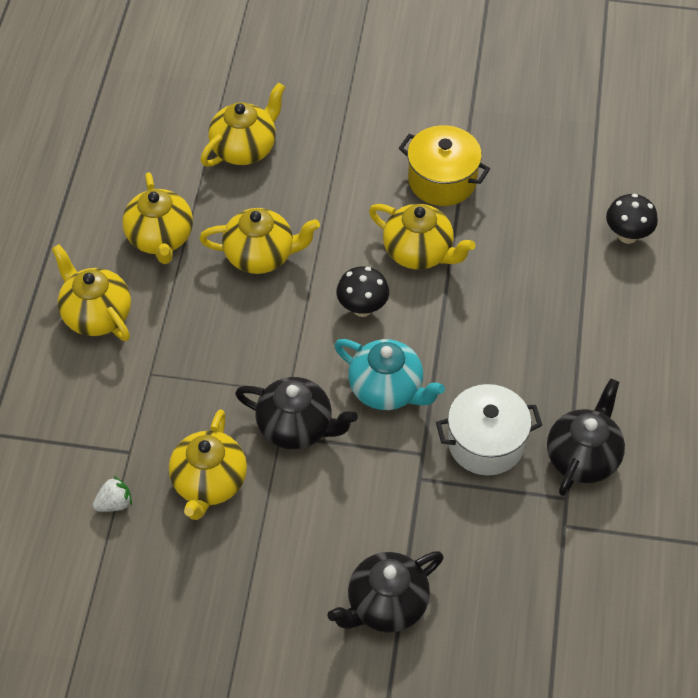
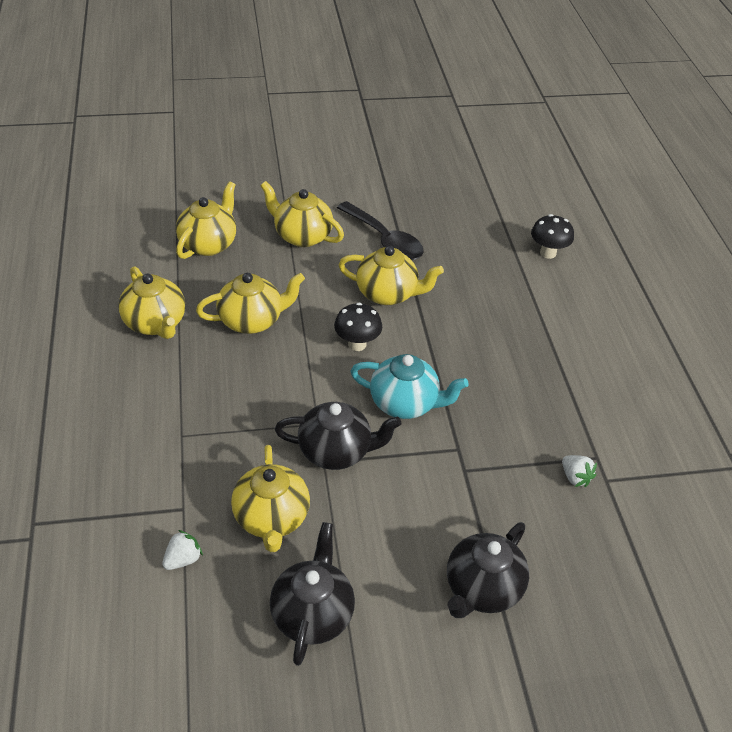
camera: 20 degrees left, 10 degrees down
(96, 315) = (113, 396): yellow teapot -> yellow teapot (302, 236)
(442, 180) = (384, 240): yellow pot -> black spoon
(486, 443) = (509, 428): white pot -> none
(532, 514) = (575, 477): none -> white strawberry
(583, 457) = (594, 422): black teapot -> black teapot (312, 614)

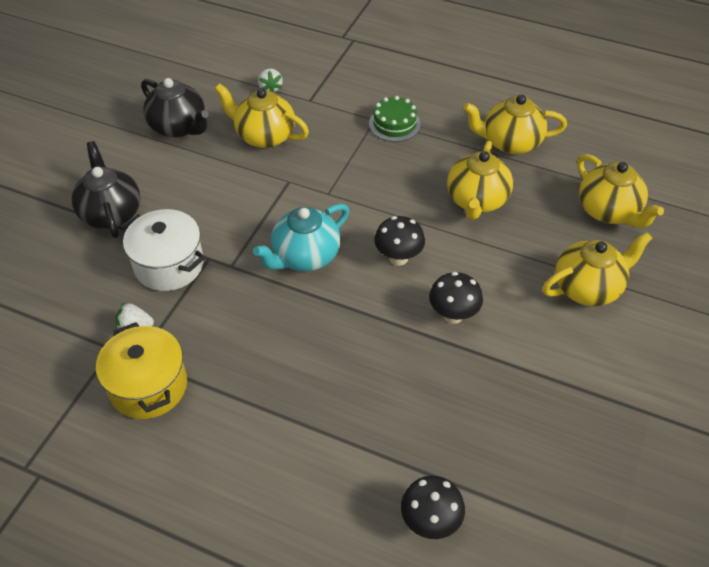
camera: 125 degrees right, 5 degrees up
(179, 416) = (394, 124): none -> green cake
(336, 451) = (292, 192): black teapot -> none
(384, 240) = (545, 358): black spoon -> none
(387, 294) = (453, 315): yellow teapot -> black mushroom
(497, 495) = (169, 265): none -> white pot
(609, 435) = (148, 386): none -> yellow pot

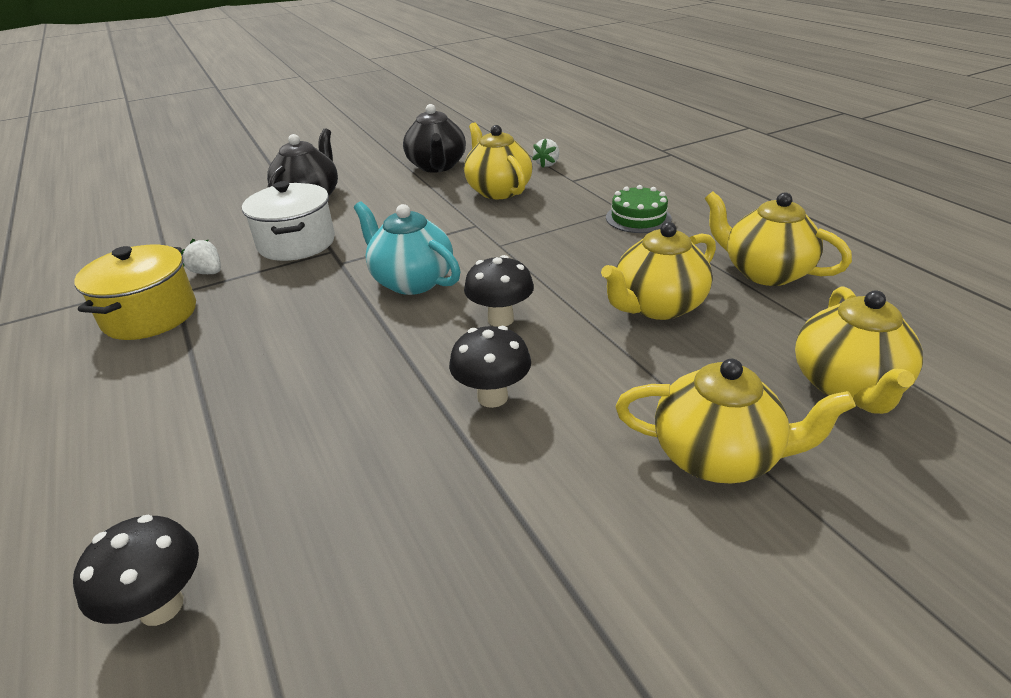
camera: 40 degrees right, 15 degrees down
(305, 256) = (412, 281): turquoise teapot -> turquoise teapot turned 45 degrees clockwise

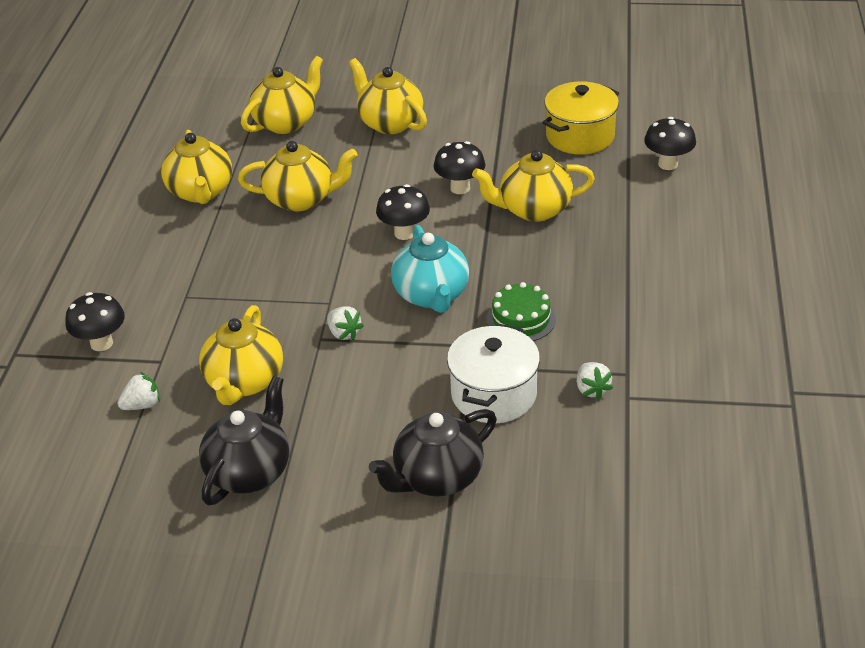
camera: 145 degrees left, 5 degrees up
(150, 315) = (653, 354): yellow pot -> yellow pot (580, 136)
(366, 409) = (533, 209): none -> yellow teapot
(460, 233) = (344, 333): none -> white strawberry
(628, 173) = (101, 343): none -> black mushroom
(638, 218) = (190, 279): green cake -> green cake (521, 319)

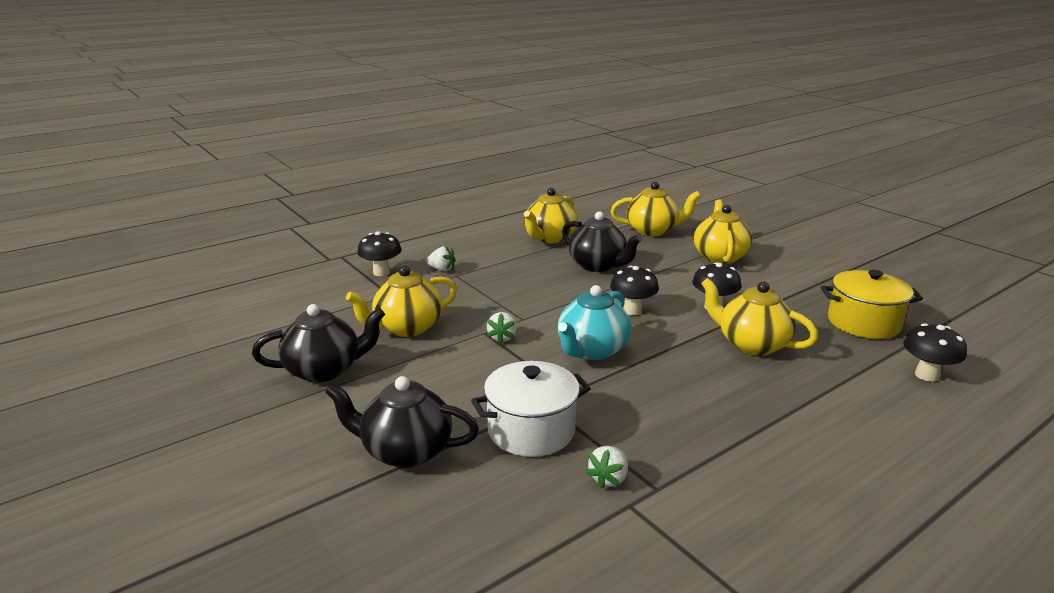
camera: 45 degrees right, 15 degrees down
(142, 405) = (344, 307): white strawberry -> white strawberry (442, 269)
(301, 199) = (598, 265): yellow teapot -> black teapot
(521, 319) = (631, 399): green cake -> none

